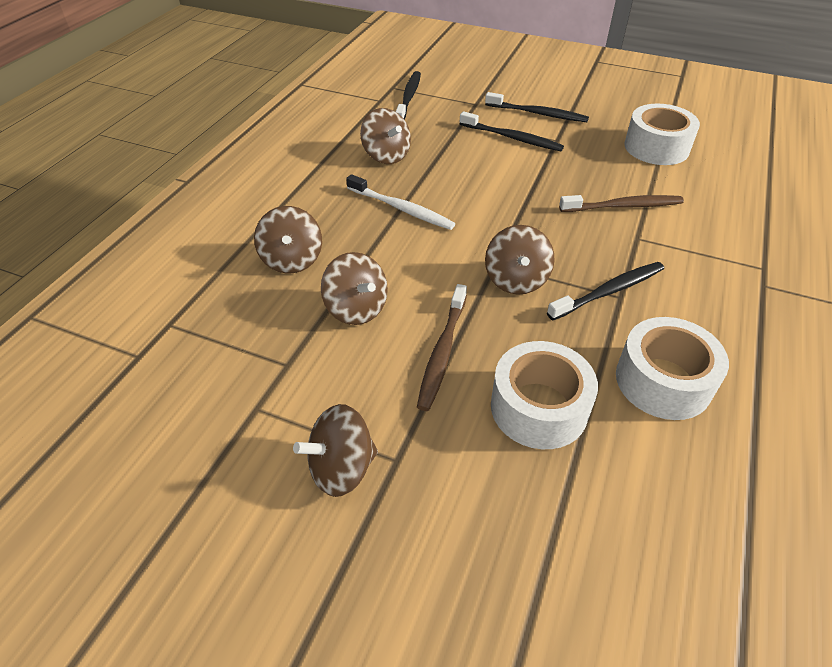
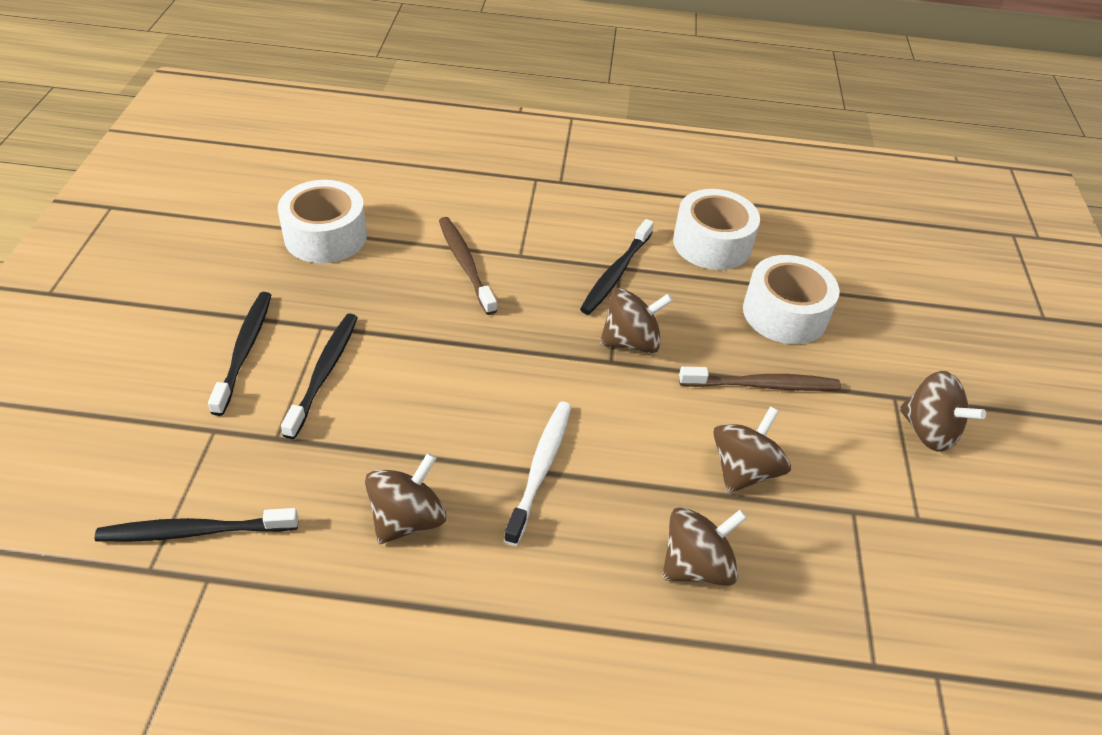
camera: 110 degrees left, 0 degrees up
(609, 291) = (615, 274): black toothbrush -> black toothbrush turned 105 degrees counterclockwise

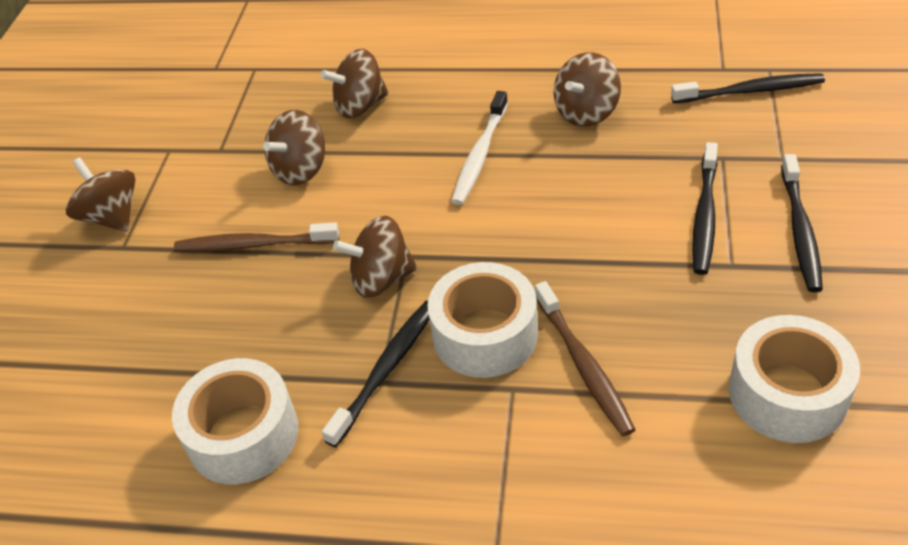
camera: 170 degrees left, 0 degrees up
(785, 313) = (191, 331): white tape -> white tape (485, 334)

